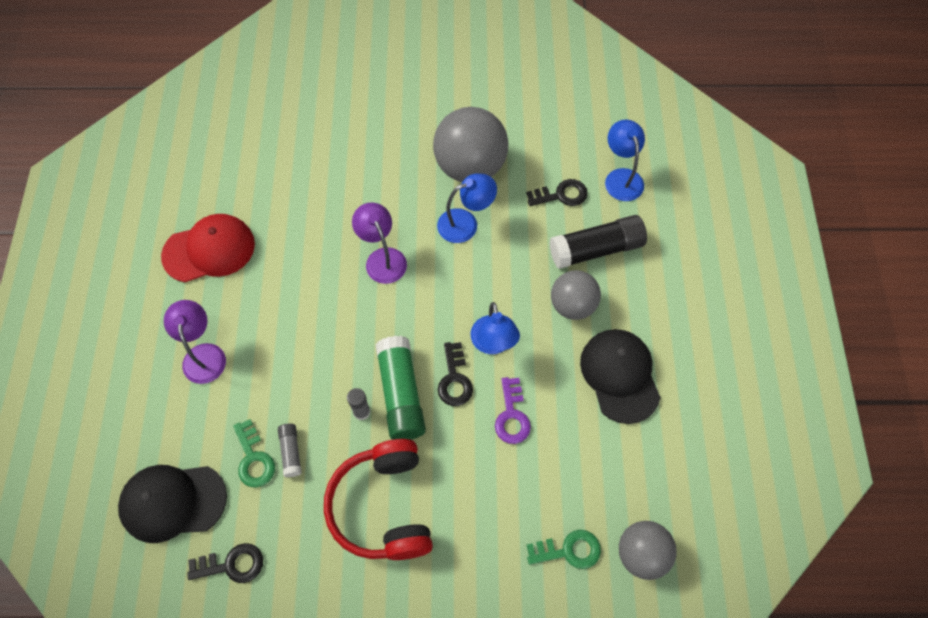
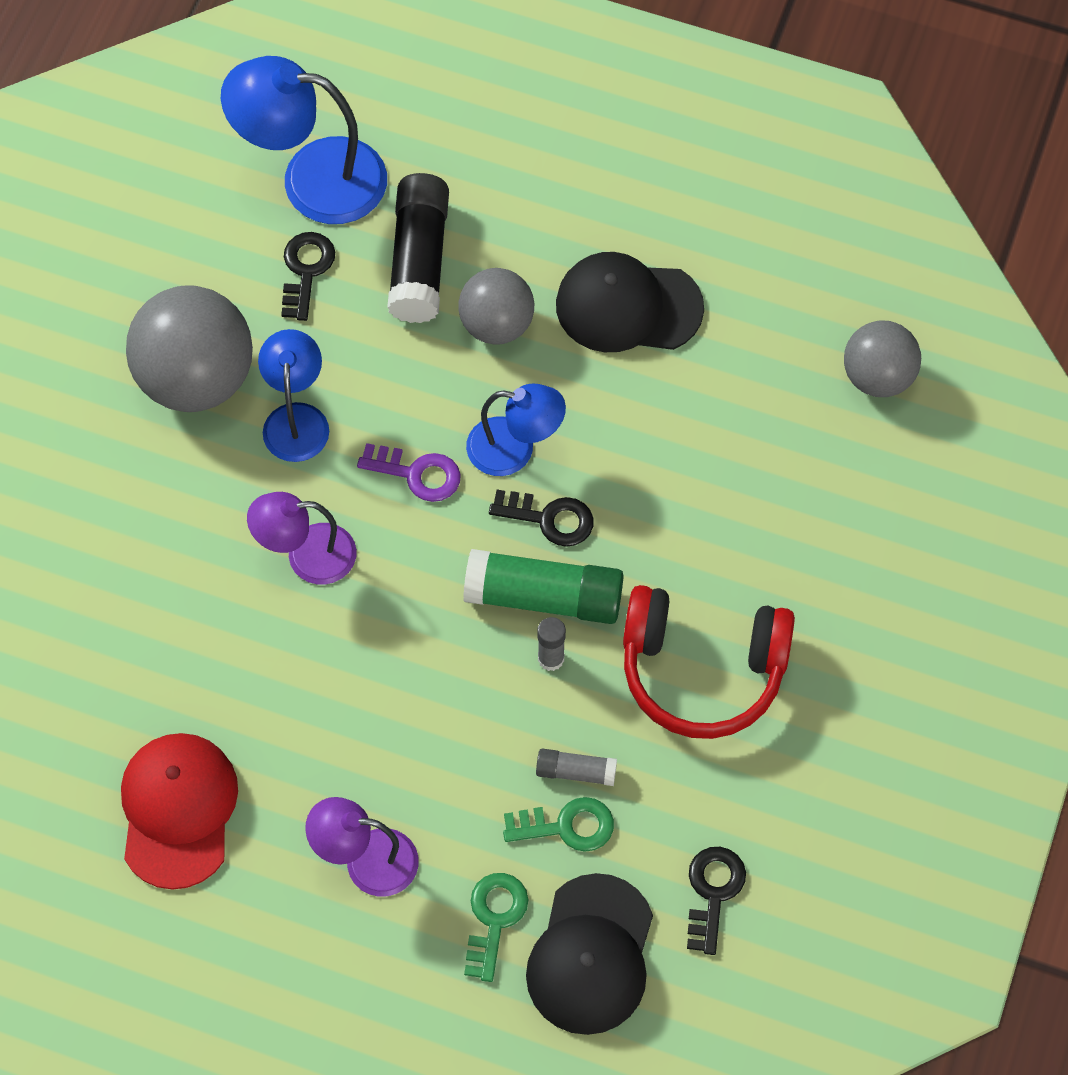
camera: 70 degrees left, 0 degrees up
(512, 416) = (633, 463): purple key -> purple key (417, 474)
(569, 550) = (843, 460): green key -> green key (494, 919)
(621, 177) = (312, 179): blue lamp -> blue lamp, size x1.61

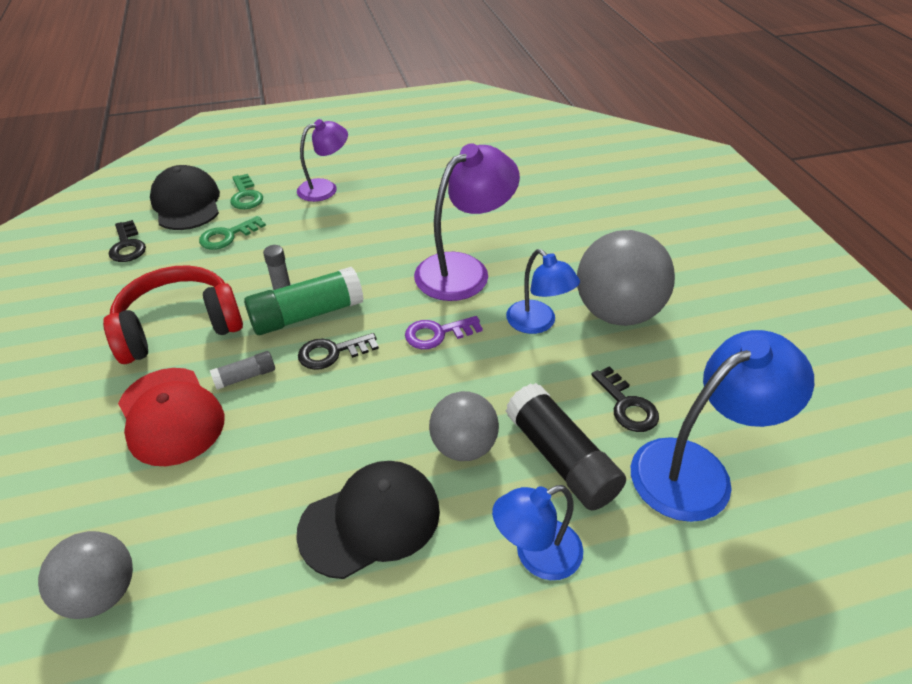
camera: 145 degrees right, 20 degrees down
(178, 810) = (429, 169): red cap -> red cap (171, 416)
(306, 556) = (464, 270): purple lamp -> purple lamp, size x1.61
(515, 449) = (385, 377): blue lamp -> blue lamp (536, 555)
(576, 772) = (236, 256): grey glue stick -> grey glue stick (245, 377)

